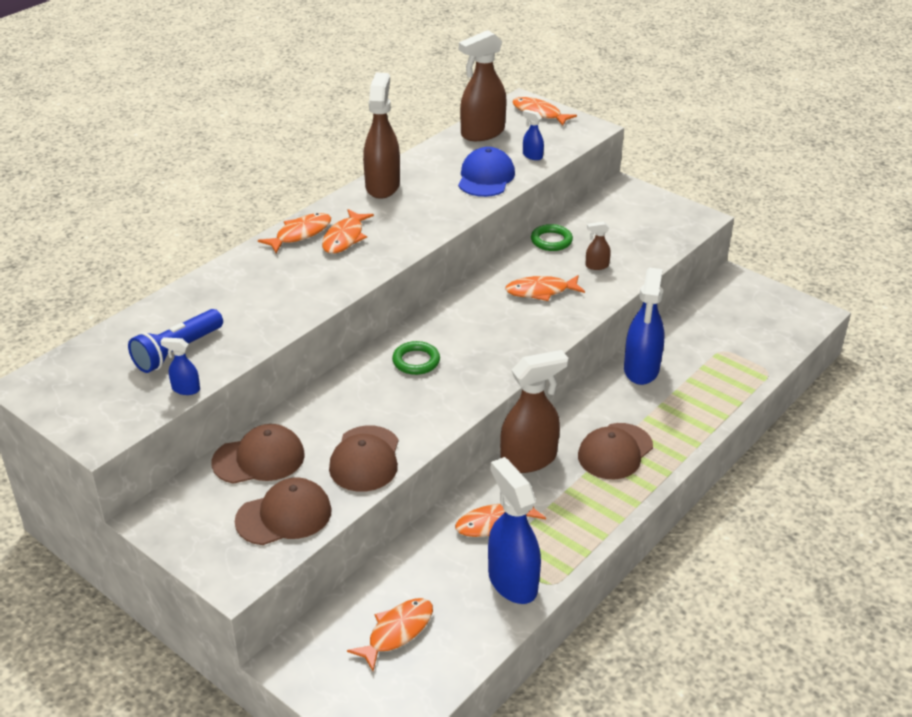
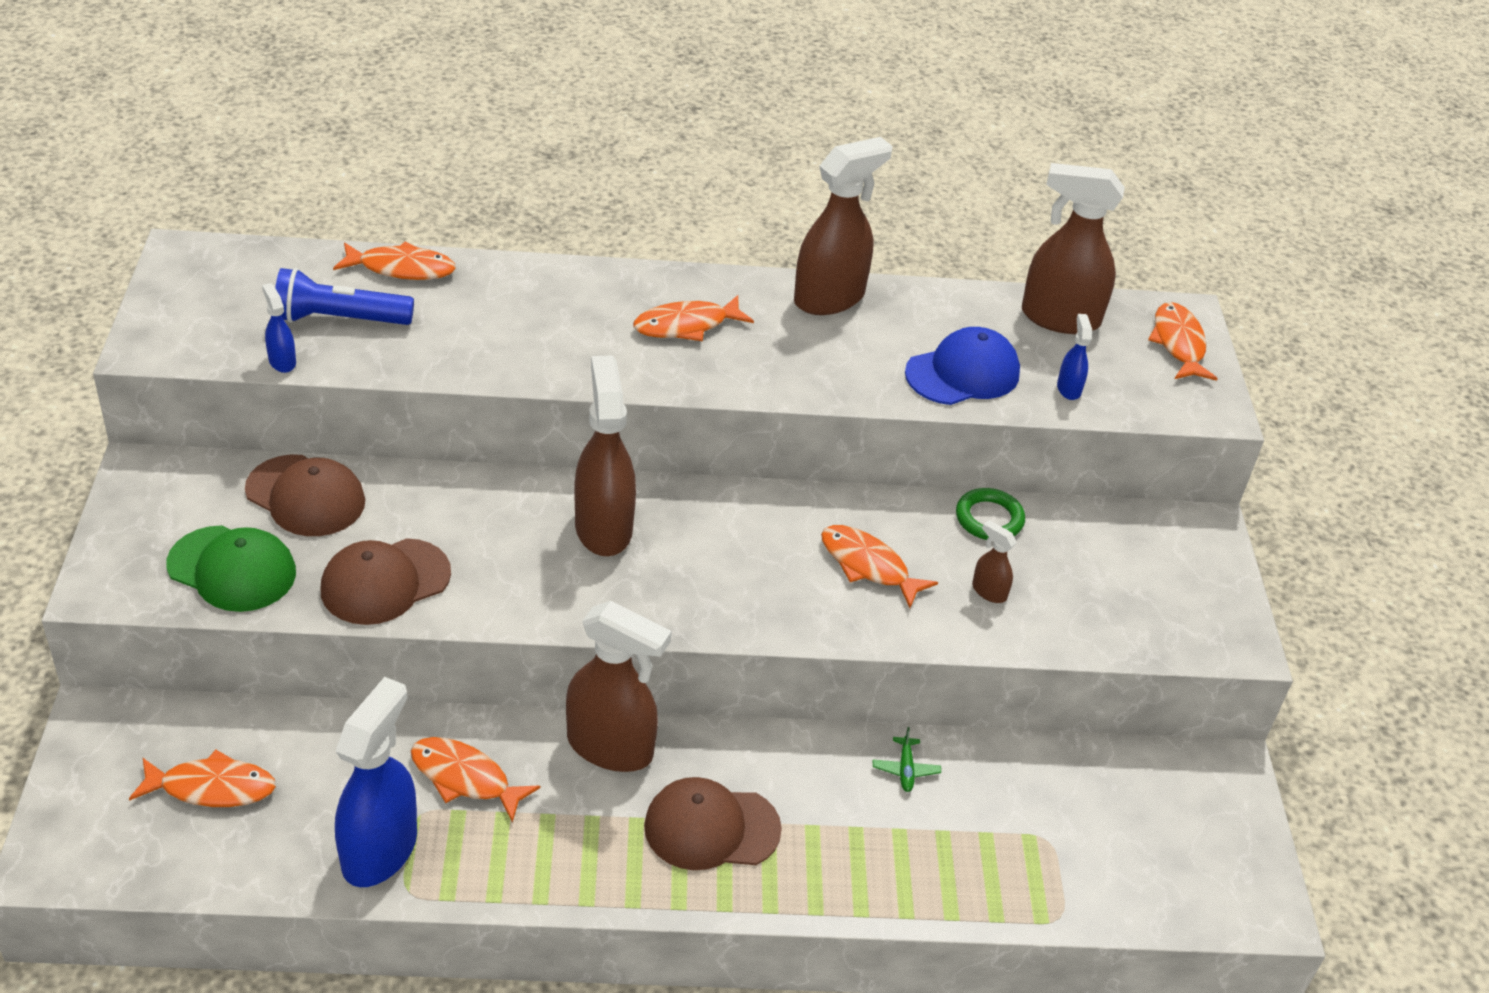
camera: 45 degrees right, 5 degrees up
(284, 515) = (232, 569): brown cap -> green cap
(300, 234) = (652, 288): orange fish -> orange fish (401, 268)
(416, 361) = (603, 527): green ring -> brown spray bottle
(641, 370) = (905, 769): blue spray bottle -> green plane

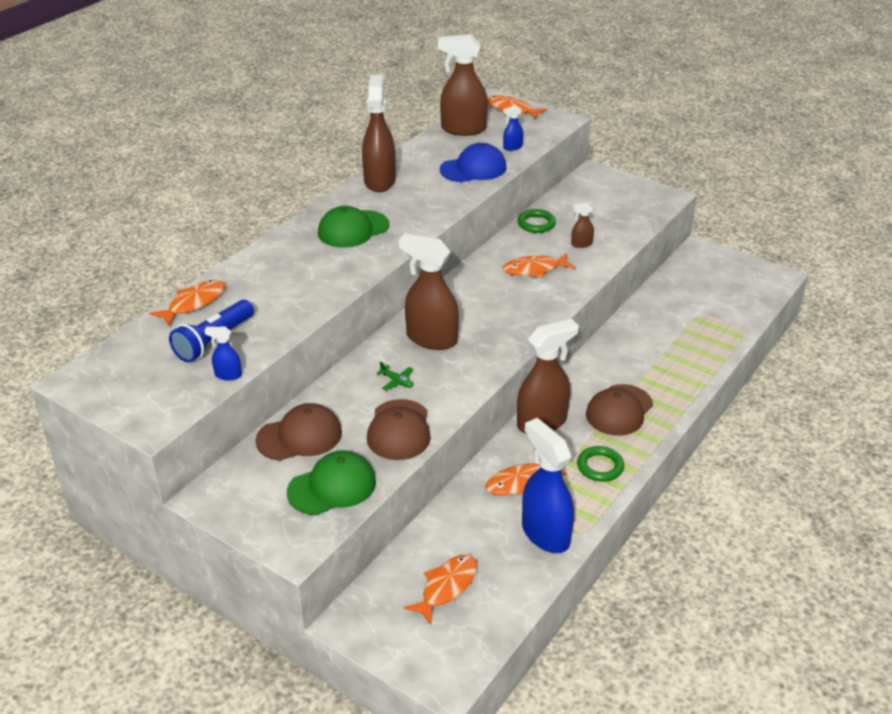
camera: 50 degrees left, 5 degrees down
(565, 856) = (600, 466): none -> green ring
(686, 325) = (353, 229): orange fish -> green cap
(905, 769) = (630, 336): green plane -> green plane (397, 381)
(963, 373) = (473, 168): blue cap -> blue cap turned 60 degrees clockwise
(1059, 318) = (463, 129): brown spray bottle -> brown spray bottle turned 45 degrees clockwise
(1068, 388) = (512, 147): blue spray bottle -> blue spray bottle turned 60 degrees counterclockwise

